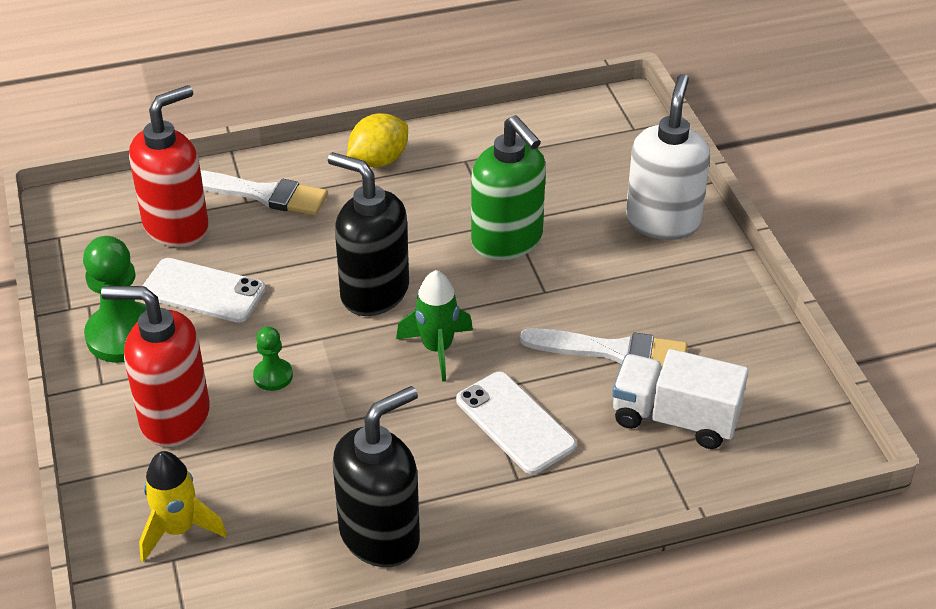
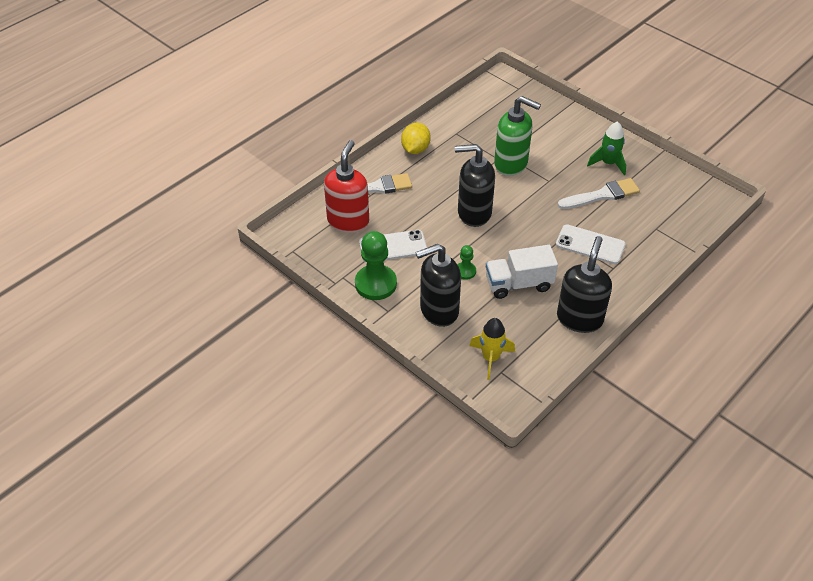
camera: 30 degrees left, 5 degrees up
(174, 417) = (438, 310): red soap dispenser -> black soap dispenser
(437, 349) = (527, 227): green rocket -> green rocket (608, 163)
(662, 221) = (570, 127): white soap dispenser -> none
(674, 418) = (652, 213): white truck -> white truck (518, 284)

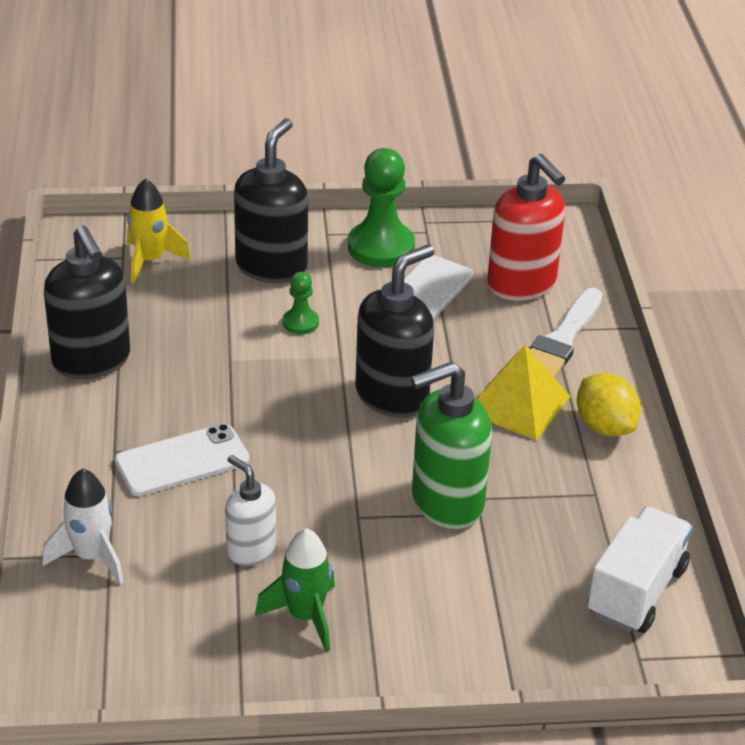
camera: 130 degrees right, 10 degrees down
(432, 177) = (518, 404): none -> yellow pyramid
(518, 284) = (216, 351): white truck -> white truck (636, 591)
(602, 195) = (250, 550): white brush -> white soap dispenser
(664, 231) = (91, 556): none -> white rocket

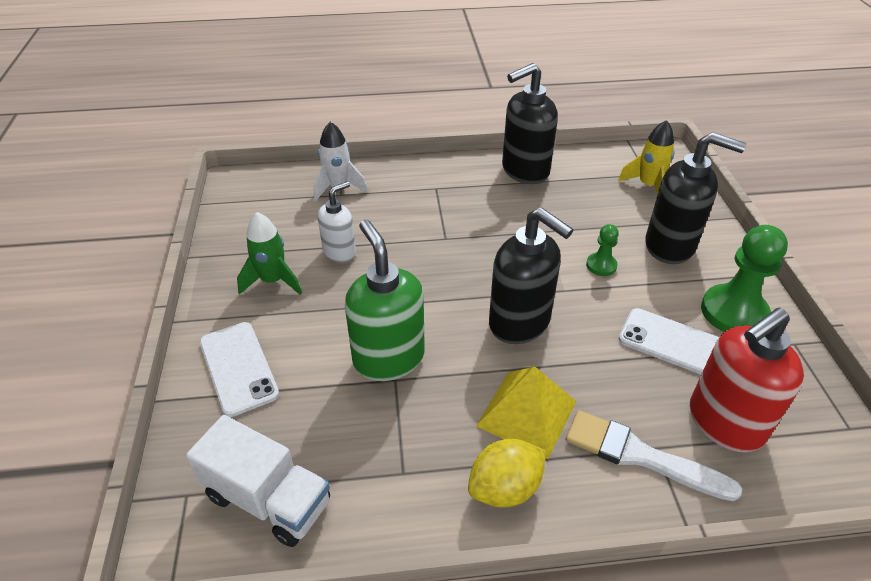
camera: 90 degrees right, 5 degrees up
(182, 461) = (428, 216): white phone -> white phone (238, 368)

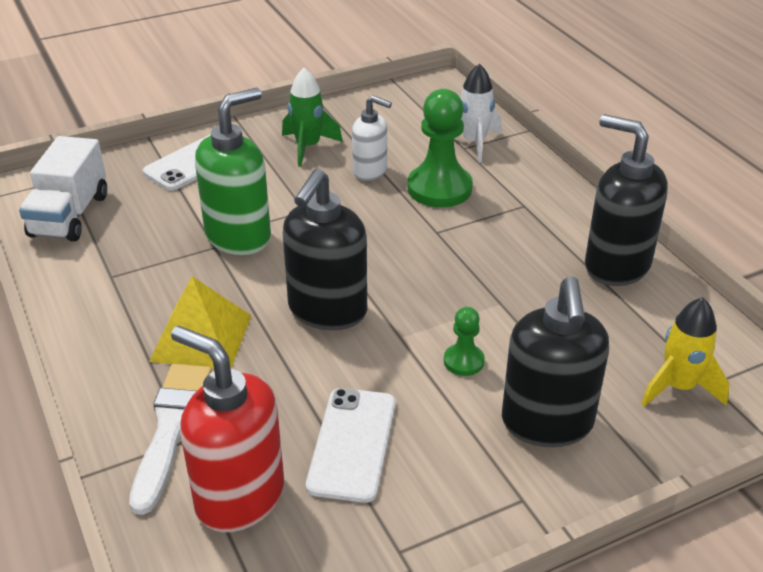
camera: 70 degrees right, 5 degrees down
(505, 488) = (108, 339): yellow lemon -> none
(733, 312) = (442, 499): green pawn -> green pawn (439, 188)

